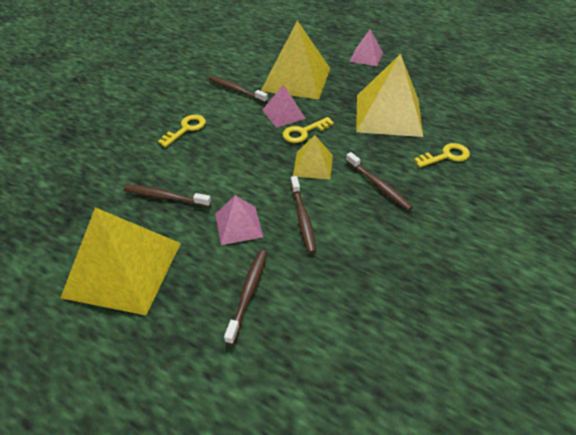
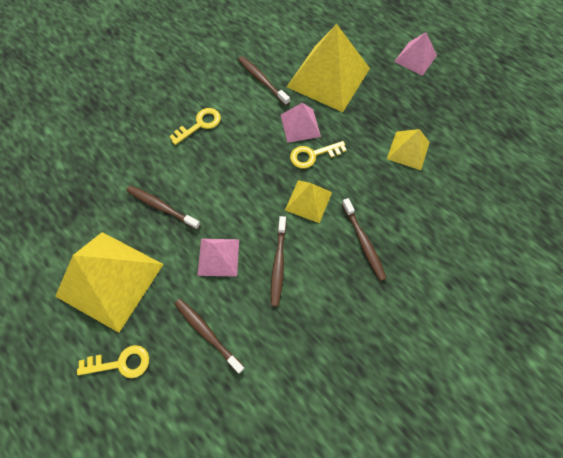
camera: 15 degrees right, 20 degrees up
(248, 293) = (207, 333): brown toothbrush -> brown toothbrush turned 75 degrees counterclockwise
(388, 114) = (408, 150): yellow pyramid -> yellow pyramid, size x0.52
(446, 156) = (446, 221): yellow key -> yellow key (121, 363)

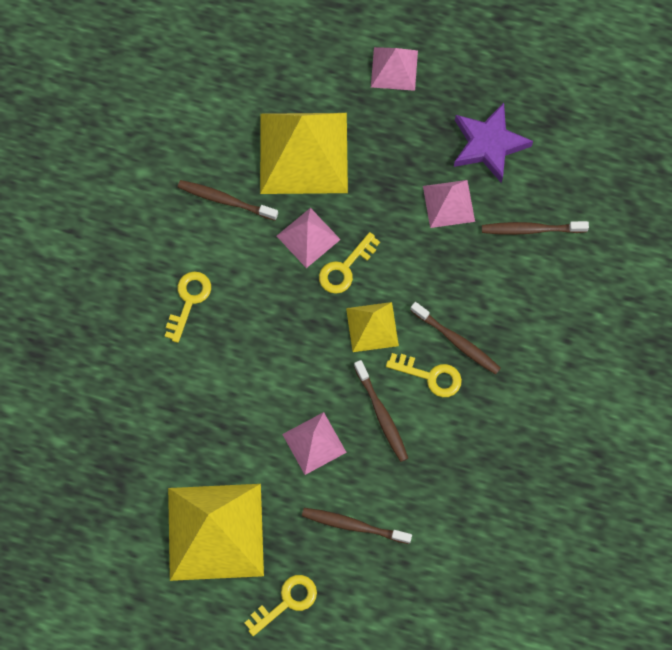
camera: 30 degrees left, 5 degrees up
(162, 207) = (214, 423): brown toothbrush -> brown toothbrush (531, 229)
(330, 256) = (430, 376): none -> yellow key
(408, 150) = (448, 203): yellow pyramid -> pink pyramid
(456, 128) = (488, 144): none -> purple star

